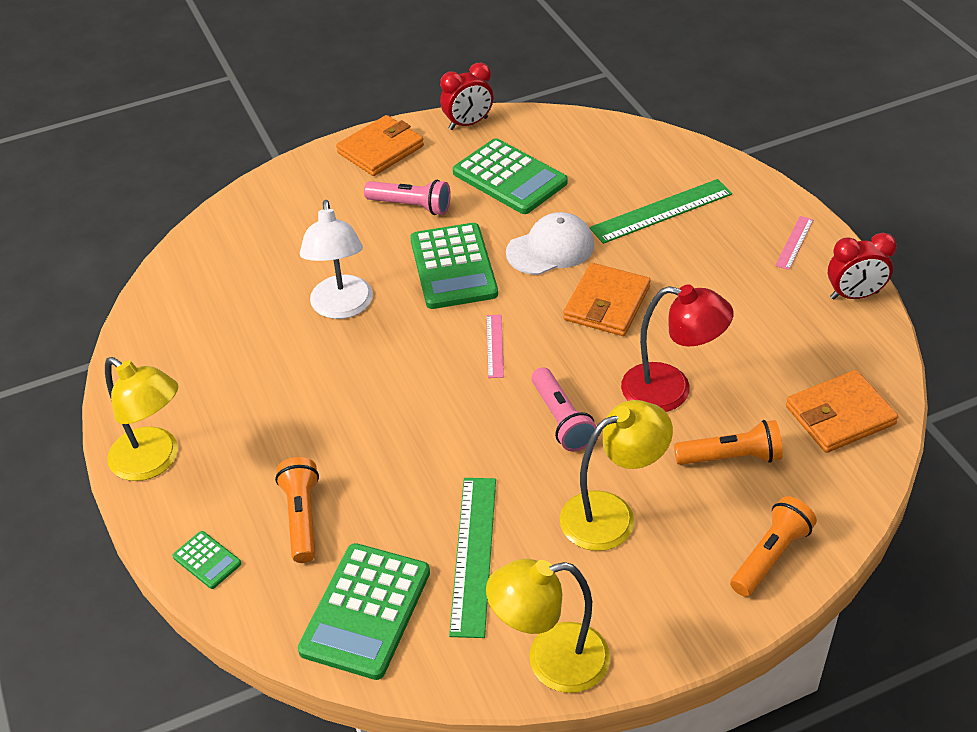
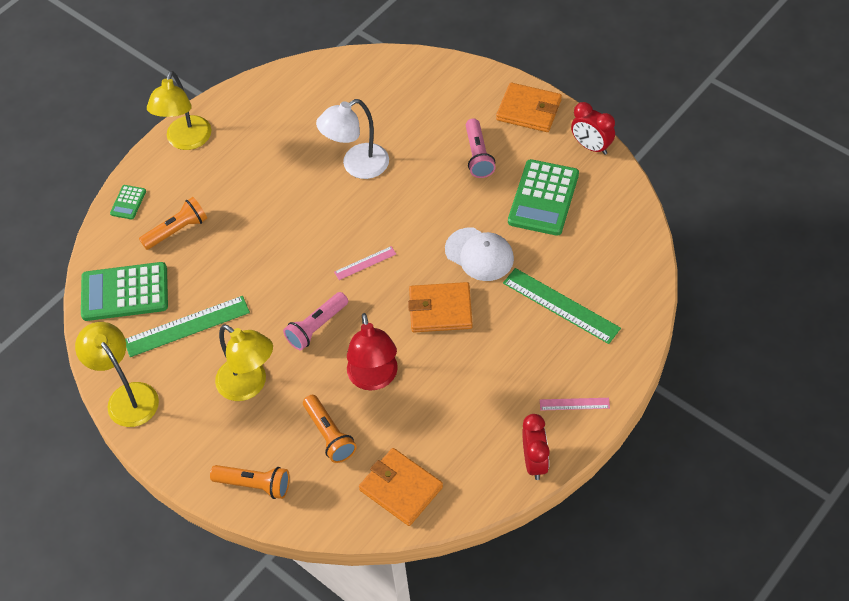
camera: 65 degrees right, 10 degrees up
(453, 267) = (428, 207): green calculator -> none
(854, 295) = (534, 462): red clock -> red clock turned 150 degrees counterclockwise

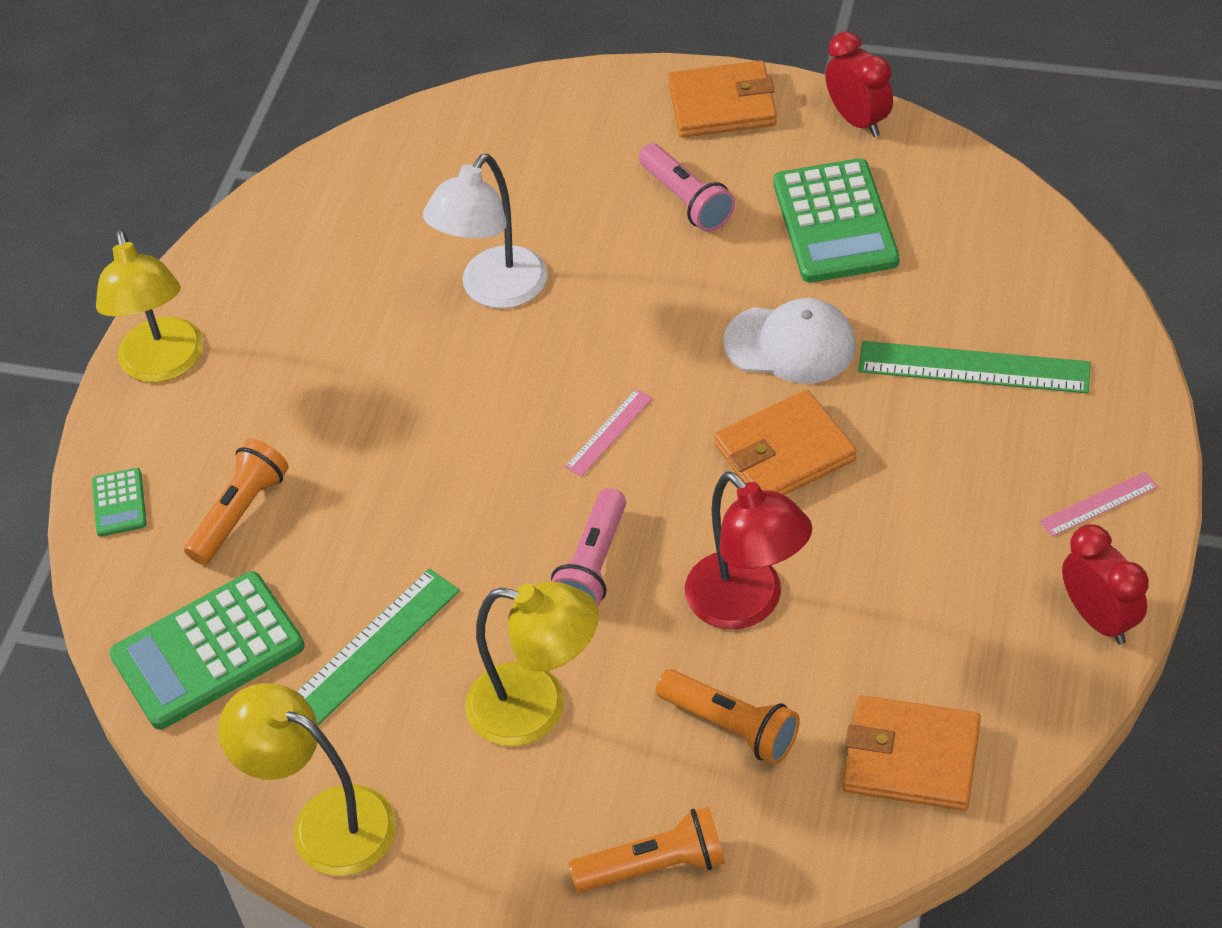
camera: 25 degrees left, 5 degrees down
(591, 146) = (858, 120): red clock -> red clock turned 135 degrees counterclockwise

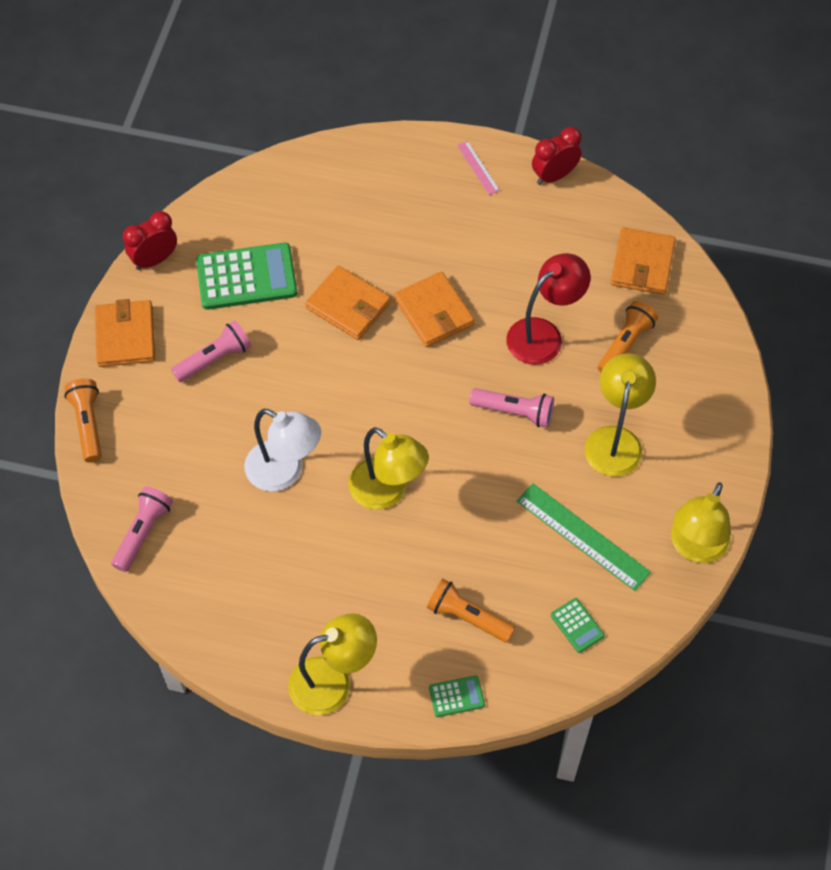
camera: 95 degrees left, 10 degrees up
(208, 651) = (577, 625): green calculator -> green calculator, size x0.47
(408, 155) = (143, 533): none -> pink flashlight
(455, 409) = (387, 492): none -> yellow lamp
(609, 432) = (412, 404): pink ruler -> none
(654, 865) = (713, 382): orange flashlight -> orange flashlight (88, 424)
(790, 344) = (348, 305): white cap -> orange wallet
(973, 368) = (375, 215): green ruler -> none

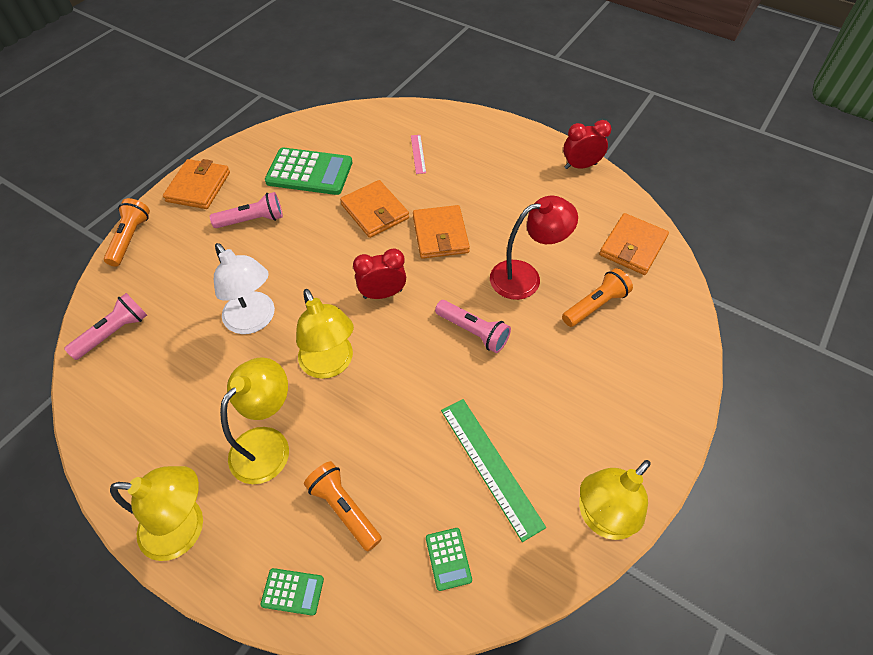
camera: 20 degrees right, 5 degrees down
(155, 260) = (251, 144): red clock -> red clock (382, 294)
(478, 167) = (521, 146): pink ruler -> pink ruler (418, 154)
(615, 440) = (556, 384): yellow lamp -> yellow lamp (268, 444)

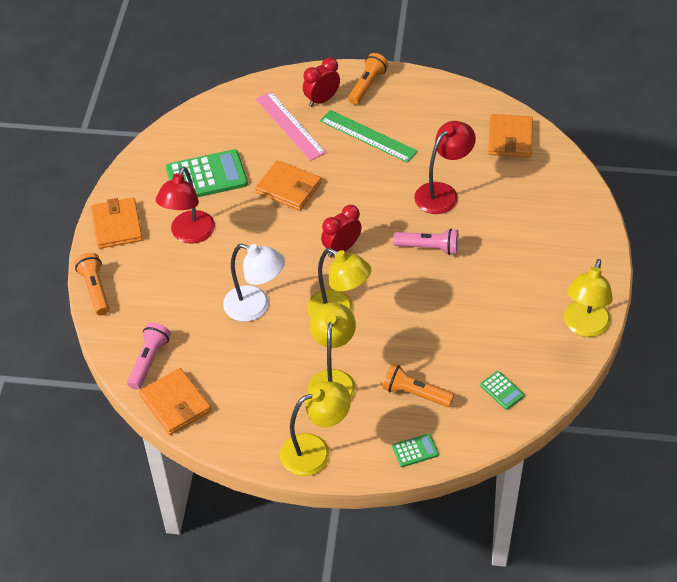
camera: 25 degrees left, 5 degrees down
(252, 220) = (189, 234): pink flashlight -> red lamp
(418, 154) = (290, 125): pink ruler -> pink ruler, size x1.91
(440, 234) = (355, 186): orange wallet -> orange wallet (175, 404)
(490, 466) = (495, 328): green ruler -> green ruler (368, 136)
(580, 166) = (433, 86): red clock -> red clock (322, 100)
(595, 305) = (506, 194): orange flashlight -> orange flashlight (367, 85)

